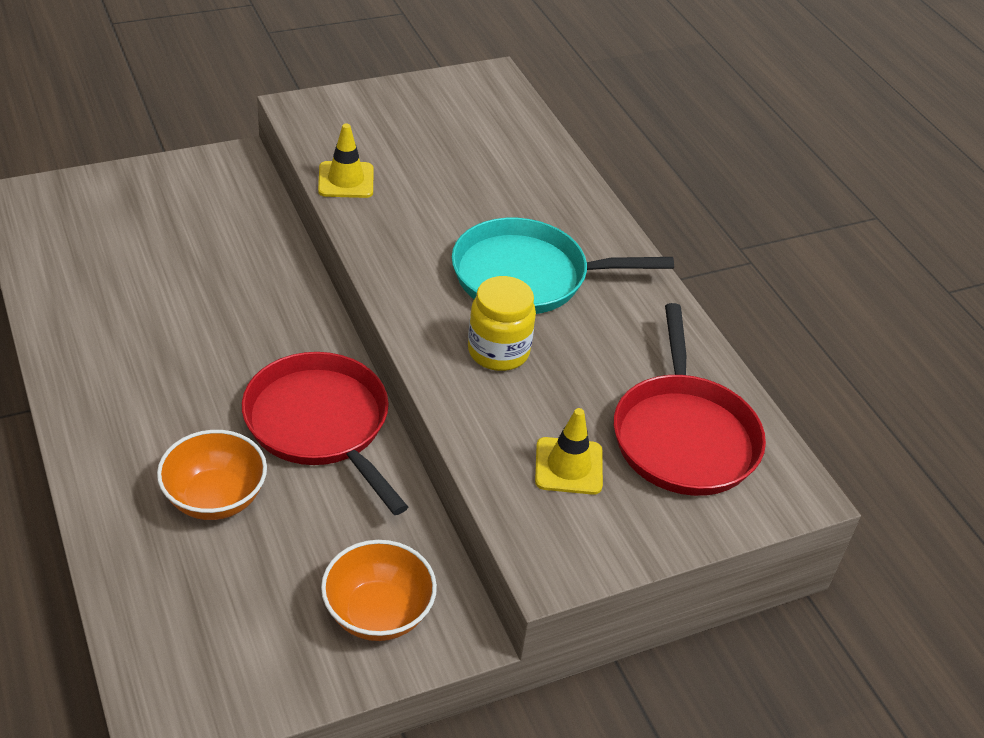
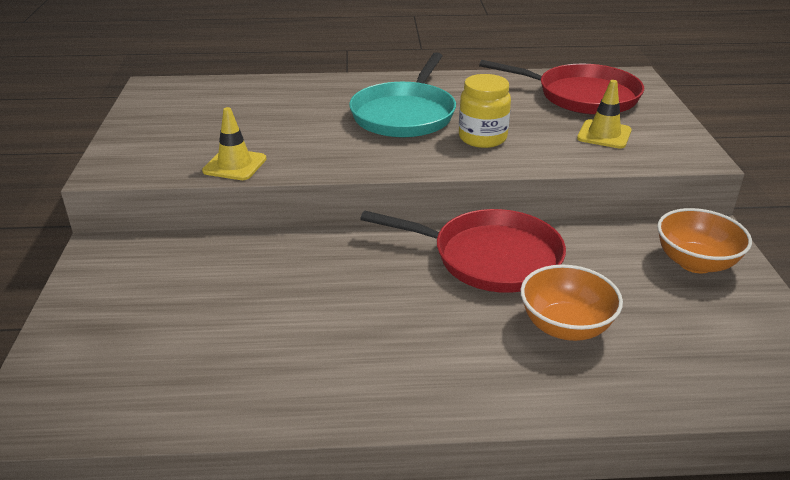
camera: 65 degrees left, 10 degrees down
(320, 424) = (490, 257): red pan -> red pan turned 150 degrees counterclockwise

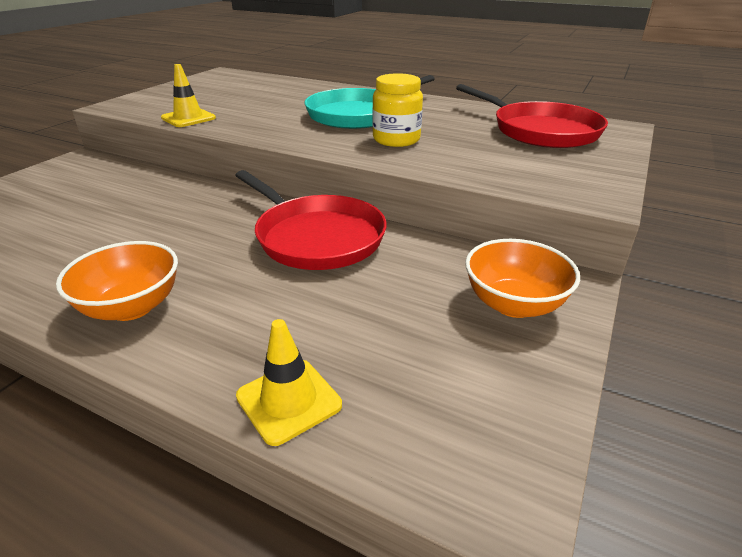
camera: 30 degrees right, 0 degrees up
(565, 326) = (299, 311): orange bowl -> orange bowl (131, 307)
(604, 134) = (517, 160): yellow traffic cone -> yellow traffic cone (289, 400)

